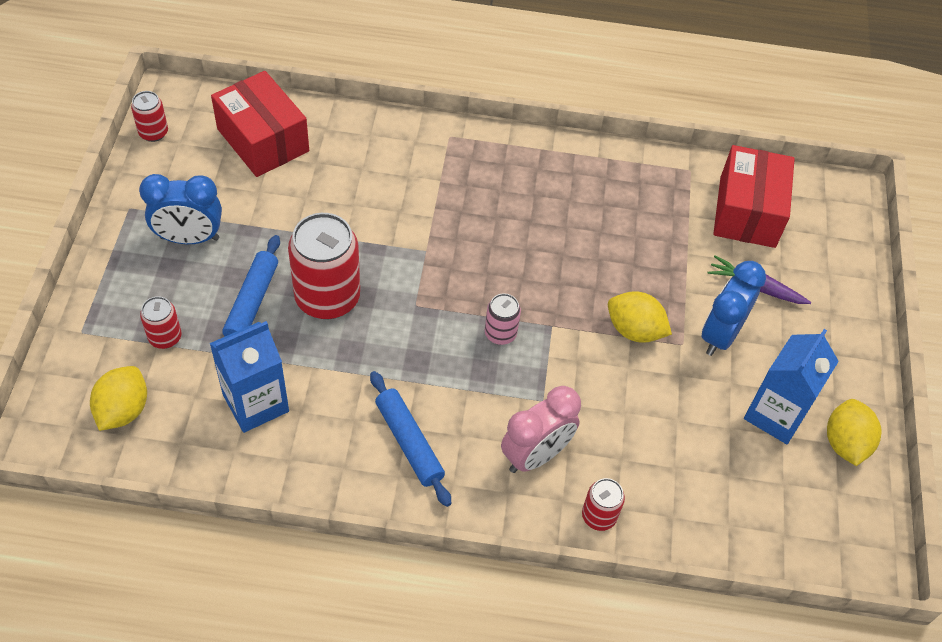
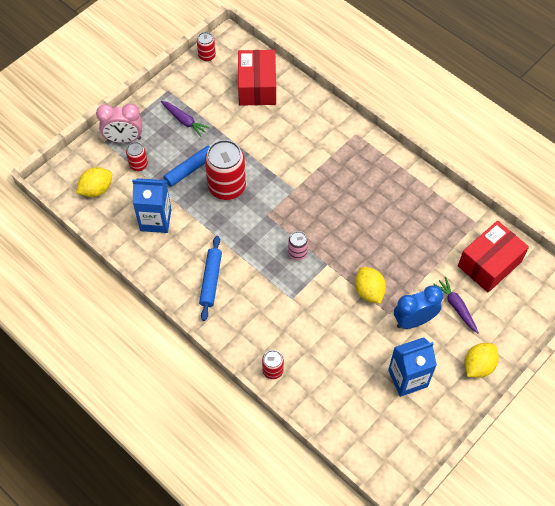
camera: 40 degrees right, 5 degrees up
(189, 238) = (184, 121): blue clock -> purple carrot
(535, 455) = (266, 323): pink clock -> pink clock (124, 139)
(845, 443) = (433, 415): yellow lemon -> yellow lemon (478, 366)

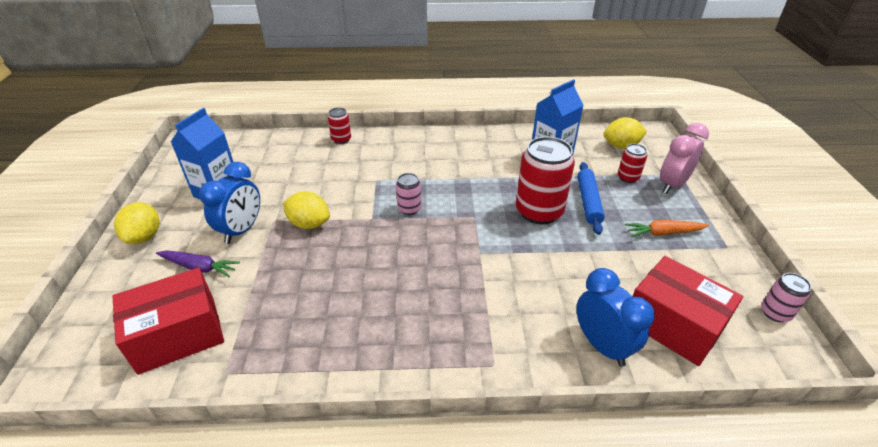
camera: 135 degrees right, 20 degrees down
(96, 189) = (621, 146): yellow lemon -> yellow lemon turned 75 degrees clockwise
(184, 121) = (663, 233): purple carrot -> orange carrot
(207, 56) = (775, 313): red can -> pink can
(211, 280) = (454, 153): blue rolling pin -> none
(300, 104) = (602, 345): none -> blue clock
(489, 264) = (178, 334): red box -> red box turned 60 degrees clockwise

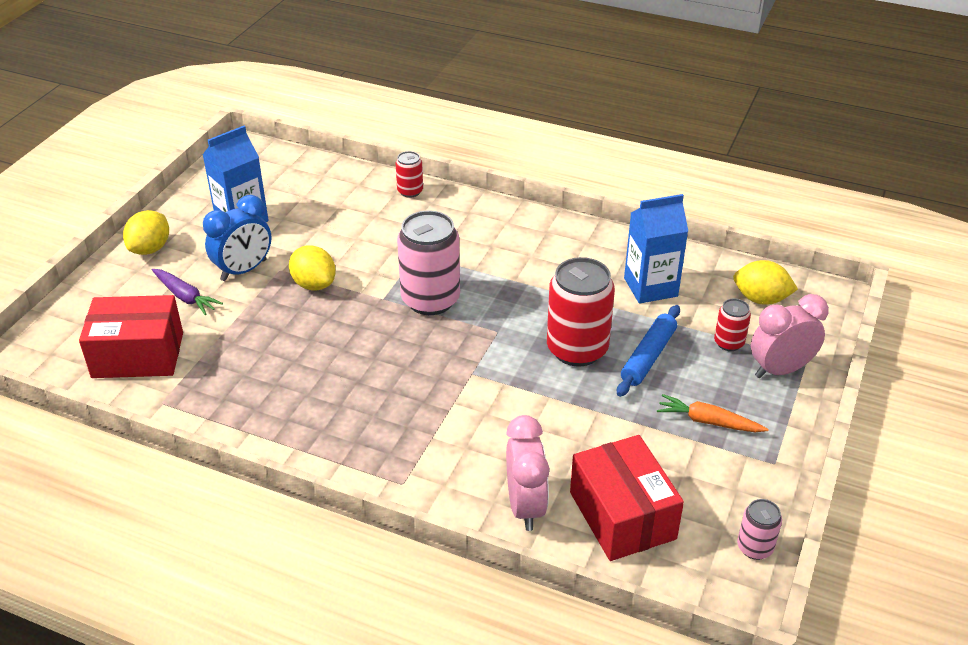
camera: 25 degrees right, 0 degrees up
(409, 208) = (430, 300): pink can -> pink can, size x2.01
(602, 345) = (525, 506): blue clock -> pink clock

